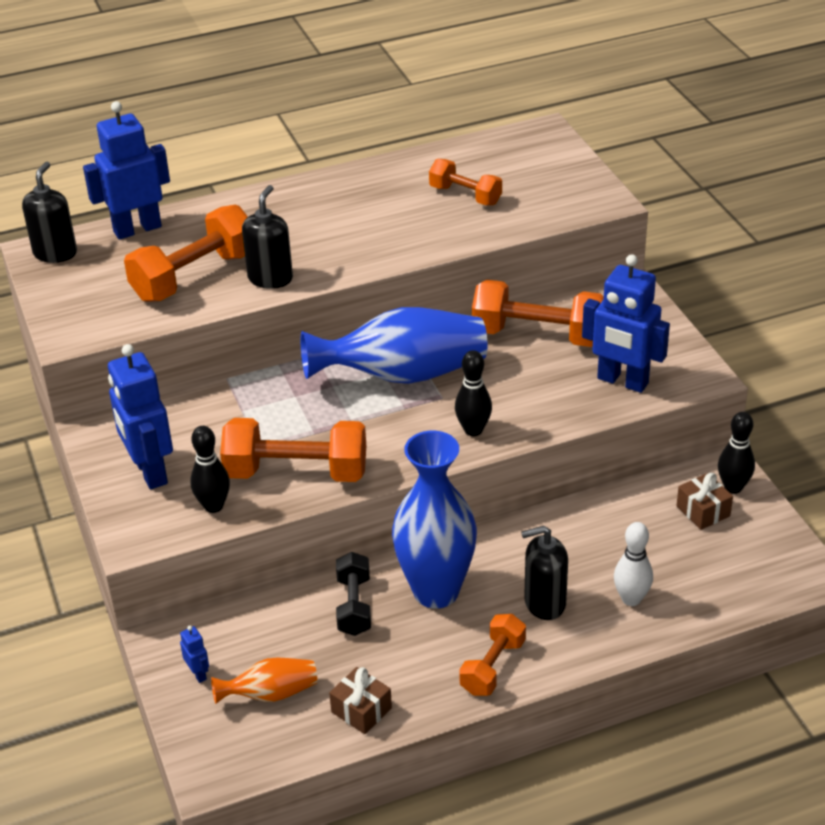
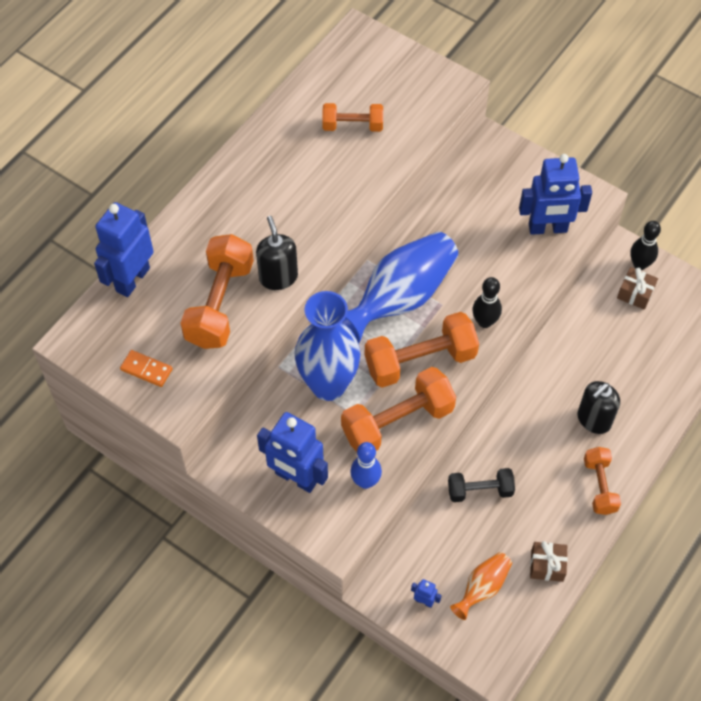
camera: 35 degrees left, 20 degrees up
(55, 253) = (89, 336): black soap dispenser -> none
(77, 296) = (146, 369): none -> orange domino
(213, 506) = (365, 481): black bowling pin -> blue bowling pin
(354, 606) = (480, 490): black dumbbell -> black dumbbell turned 60 degrees counterclockwise
(436, 591) = (522, 449): blue vase -> blue vase (328, 385)
(537, 335) = (462, 215): orange dumbbell -> orange dumbbell (420, 360)
(631, 599) = (642, 387): white bowling pin -> none

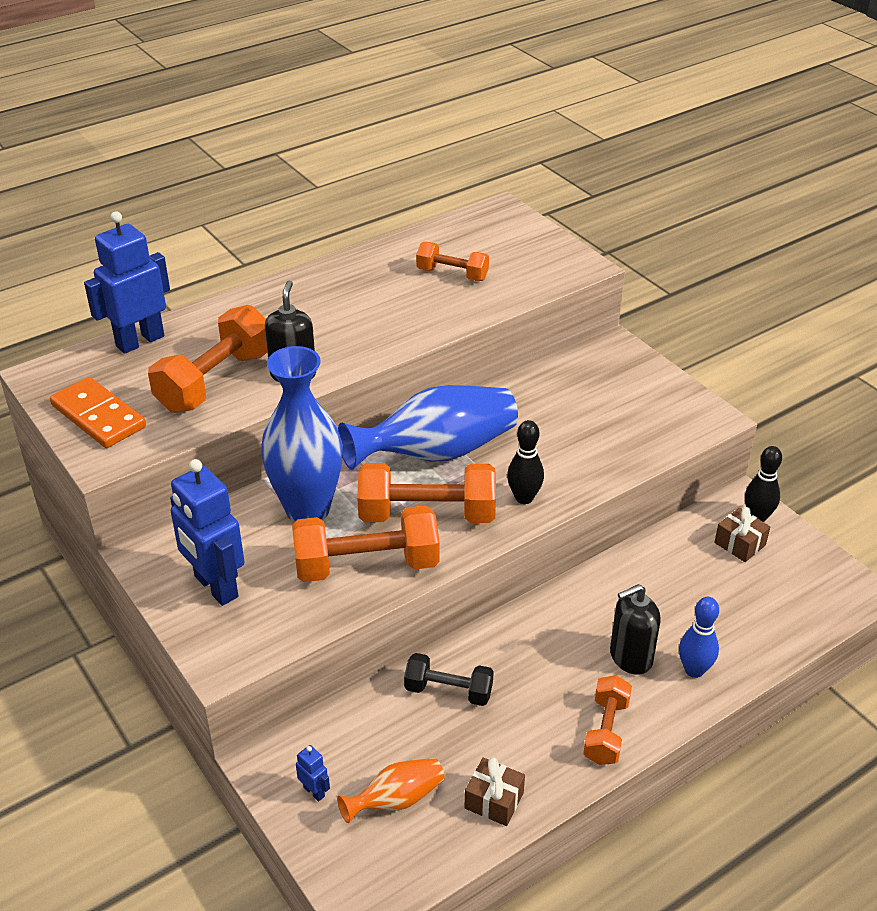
camera: 20 degrees right, 20 degrees down
(146, 369) = (99, 416): orange domino -> orange domino, size x1.74
(365, 481) = (294, 613): blue bowling pin -> blue bowling pin (694, 670)
(547, 228) = (643, 432): blue robot -> none

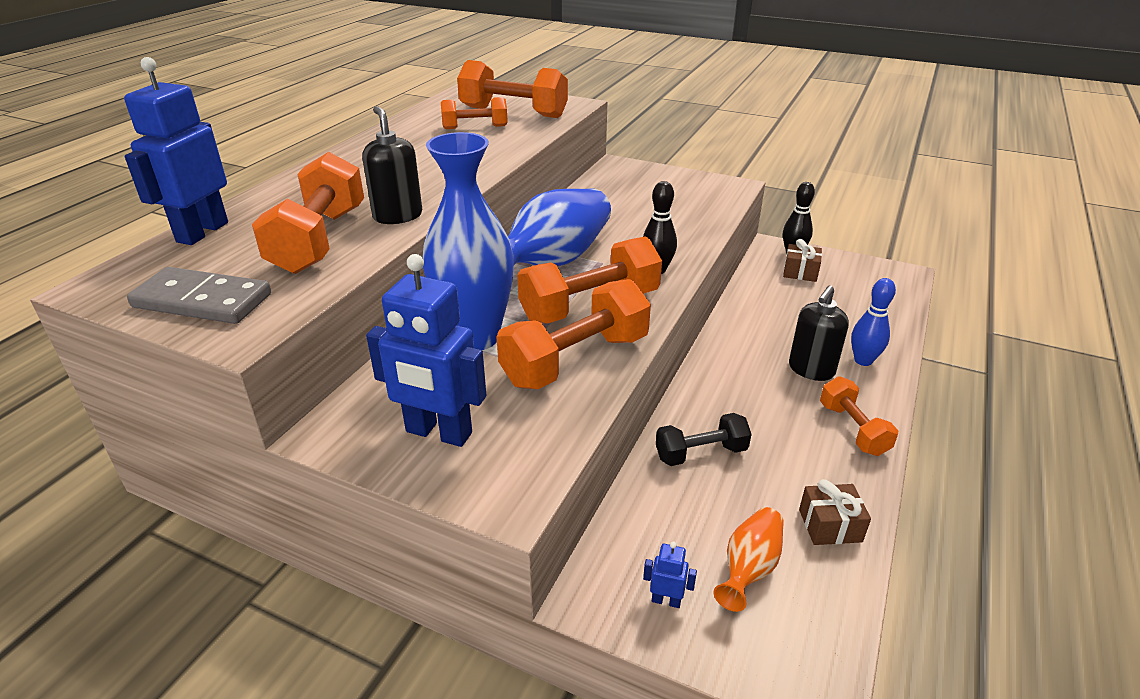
camera: 30 degrees left, 5 degrees down
(99, 416) = (203, 301): orange domino -> grey domino
(509, 262) = (513, 112): none -> orange dumbbell

